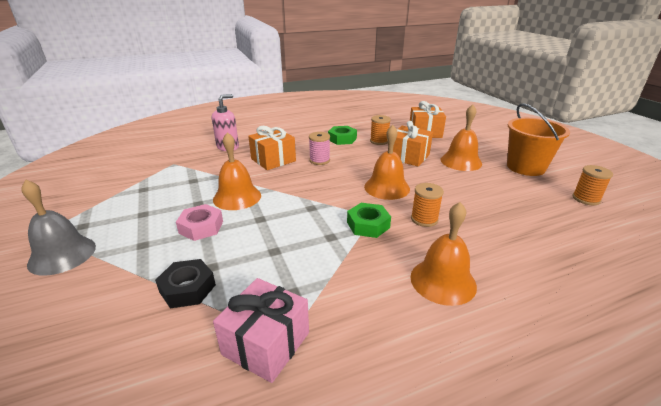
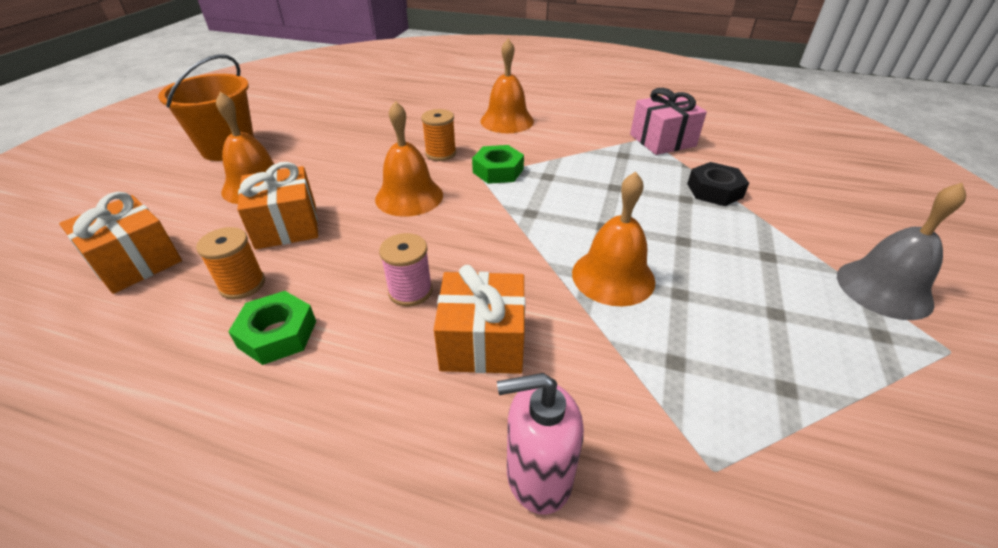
camera: 140 degrees left, 10 degrees up
(201, 227) = (685, 248): pink nut -> none
(586, 199) = (283, 110): orange spool -> none

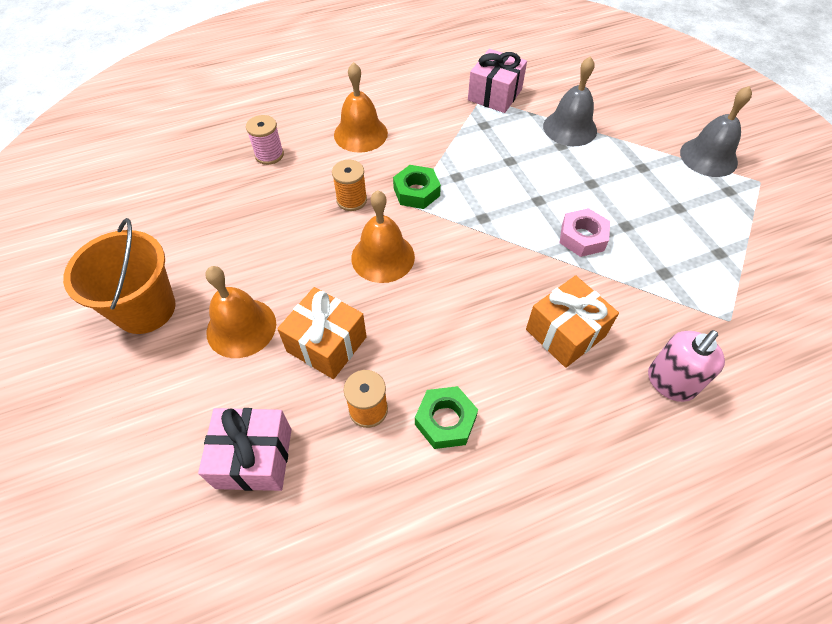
camera: 40 degrees left, 15 degrees up
(136, 262) = (254, 458): orange gift -> pink gift
(410, 291) = (484, 331): pink spool -> pink spool (269, 155)
(613, 276) = (582, 237): orange bell -> pink nut
(714, 190) = (570, 128): black nut -> grey bell

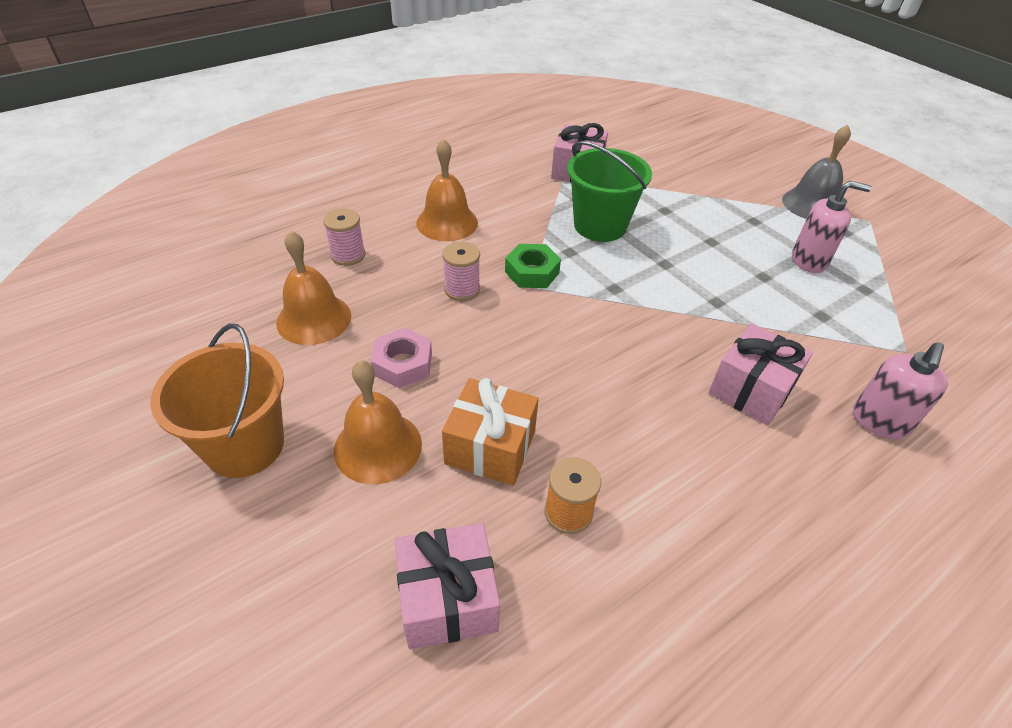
camera: 15 degrees left, 10 degrees down
(351, 200) = (462, 289): orange spool -> pink spool
(383, 257) = (520, 343): orange bell -> orange bell (314, 319)
(445, 421) = (663, 507): green nut -> none
(494, 154) = (600, 226): none -> green bucket
(565, 332) = (751, 390): orange gift -> pink gift
(570, 128) = (666, 193): grey bell -> none
(582, 237) = (725, 293): pink nut -> pink nut (403, 364)
(678, 216) = (809, 261): none -> pink soap dispenser

